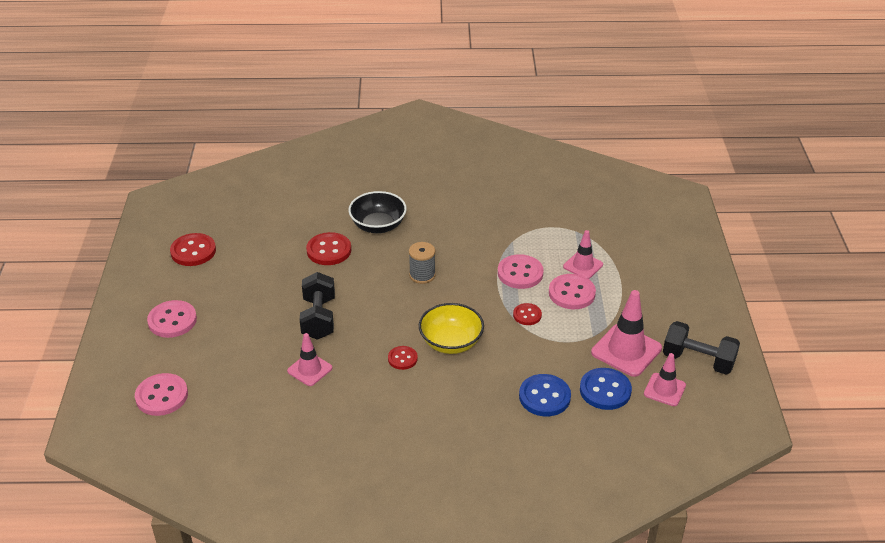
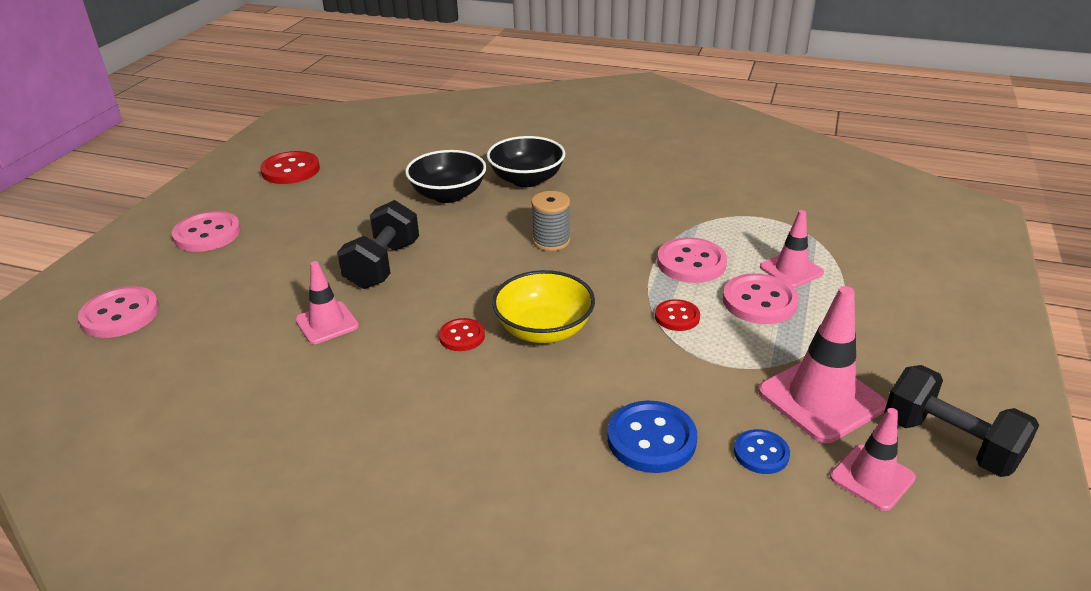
camera: 20 degrees right, 5 degrees down
(329, 250) = (448, 195): red button -> black bowl
(605, 390) = (761, 453): blue button -> blue button, size x0.60

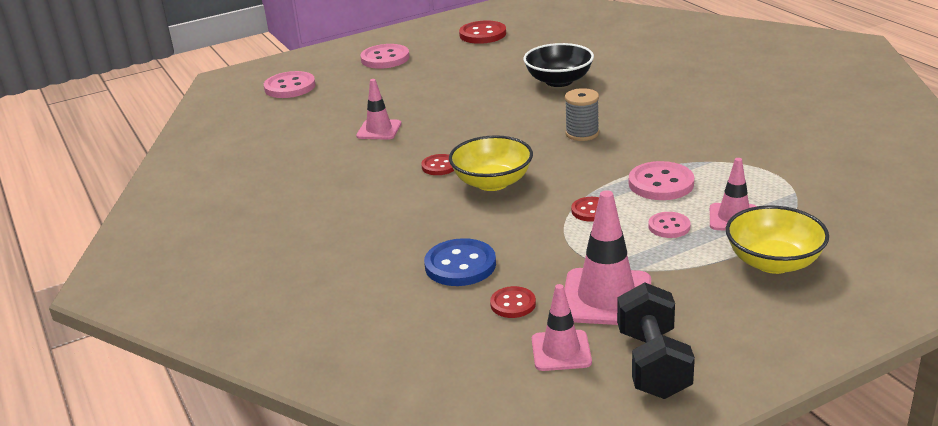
camera: 45 degrees right, 5 degrees down
(383, 265) = (454, 110): black dumbbell -> none
(526, 179) = (630, 88): black bowl -> none
(759, 301) = (669, 226): pink button -> pink button, size x0.60
(761, 453) = (513, 304): blue button -> red button
(876, 297) = (773, 262): none -> yellow bowl

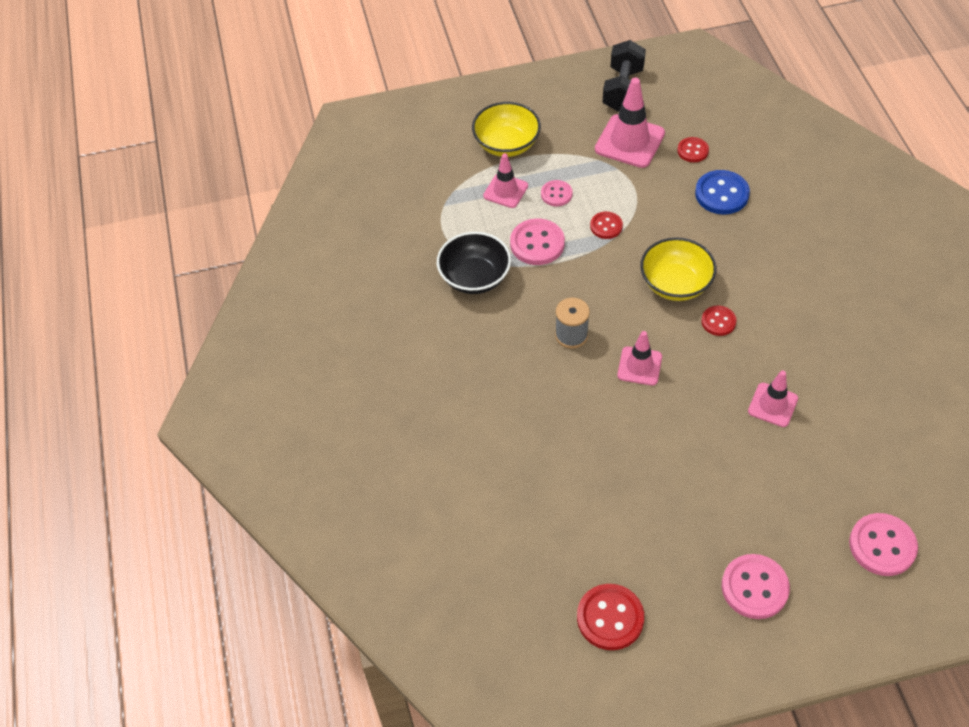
camera: 165 degrees left, 25 degrees up
(559, 81) = (556, 447): black bowl -> black bowl (475, 277)
(561, 351) = (673, 109): pink traffic cone -> pink traffic cone (639, 366)

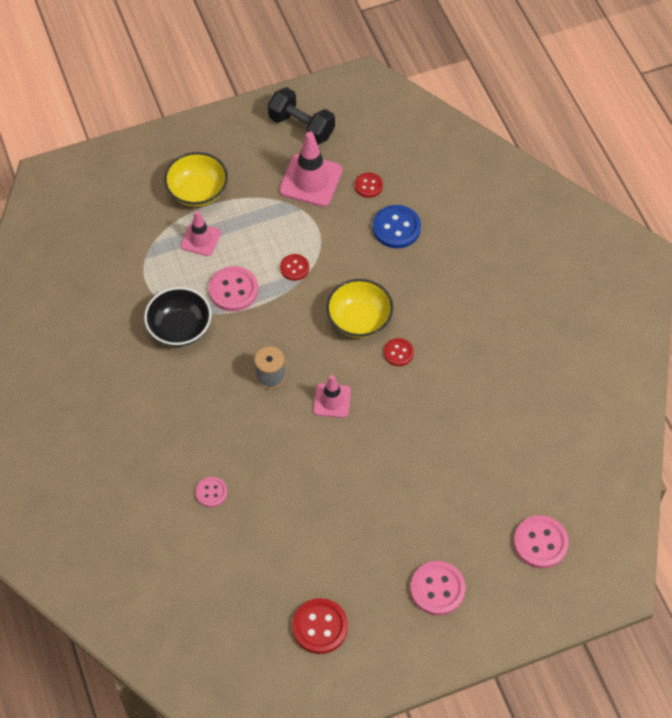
camera: 10 degrees left, 5 degrees up
(556, 194) = (247, 239): pink button -> pink button (211, 492)
(623, 90) = (301, 127): black dumbbell -> black dumbbell turned 60 degrees counterclockwise
(772, 405) = (447, 426): pink traffic cone -> none

